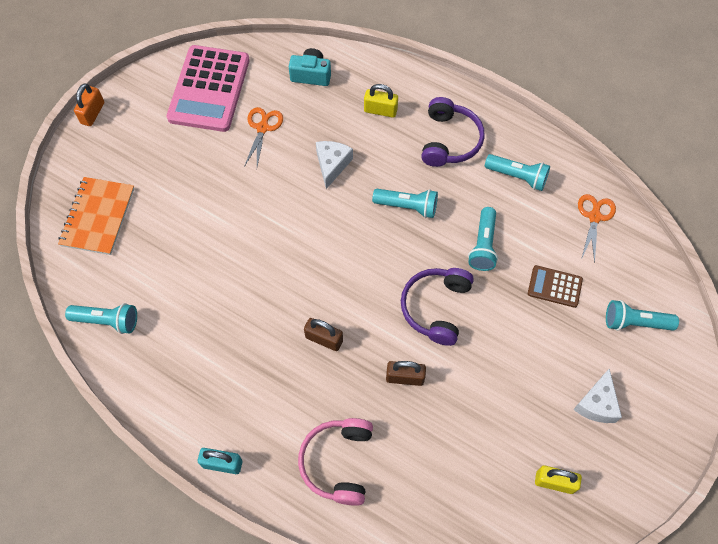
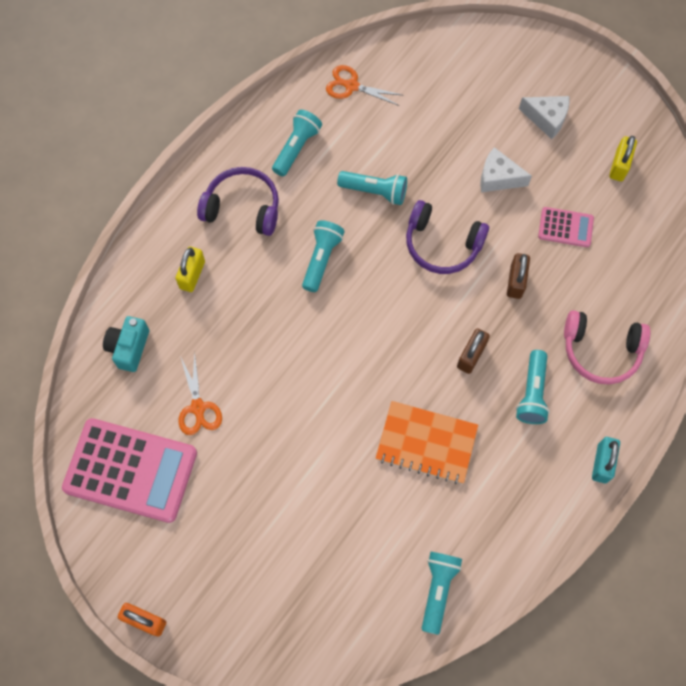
camera: 85 degrees left, 5 degrees up
(98, 217) = (300, 606): orange notebook -> orange notebook (426, 443)
(262, 128) = (198, 407): orange scissors -> orange scissors turned 120 degrees counterclockwise
(332, 165) = (259, 333): white cheese -> white cheese (498, 178)
(471, 425) = (565, 227): none -> pink calculator
(554, 286) = (426, 134): brown calculator -> none
(635, 322) = (467, 73): turquoise flashlight -> turquoise flashlight (532, 393)

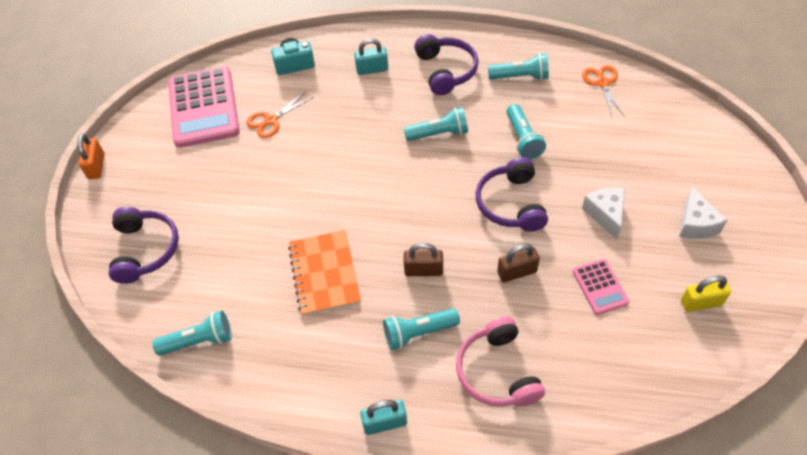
camera: 65 degrees right, 15 degrees down
(192, 275) = (372, 69): yellow padlock -> turquoise padlock
(297, 605) = (145, 250): none -> purple headphones

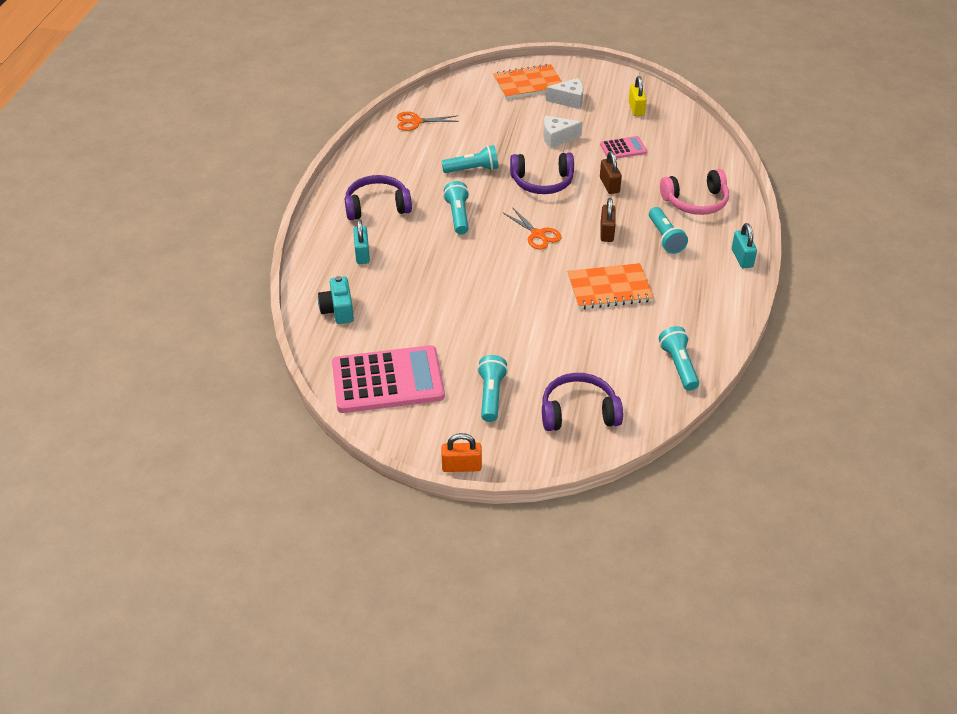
camera: 90 degrees left, 10 degrees down
(271, 120) = (418, 326): orange scissors -> orange scissors (537, 234)
(520, 77) = (397, 164): turquoise flashlight -> turquoise flashlight (491, 395)
(719, 179) = (528, 84): none -> orange notebook

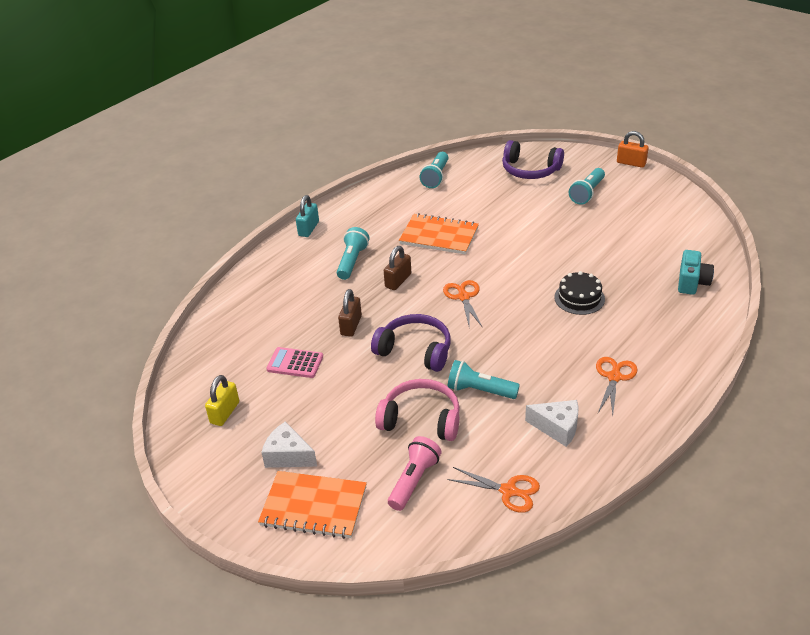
camera: 150 degrees left, 5 degrees down
(362, 254) = (650, 328): turquoise padlock -> none
(377, 206) = (614, 377): purple headphones -> orange scissors
(387, 380) = (665, 221): pink calculator -> none
(436, 263) = (579, 298): none -> black cake
(458, 216) = (530, 339): turquoise flashlight -> none
(478, 110) = (414, 481): none -> pink flashlight
(557, 138) = (352, 402): white cheese -> white cheese (557, 427)
(695, 202) = (289, 284): pink headphones -> pink headphones (421, 419)

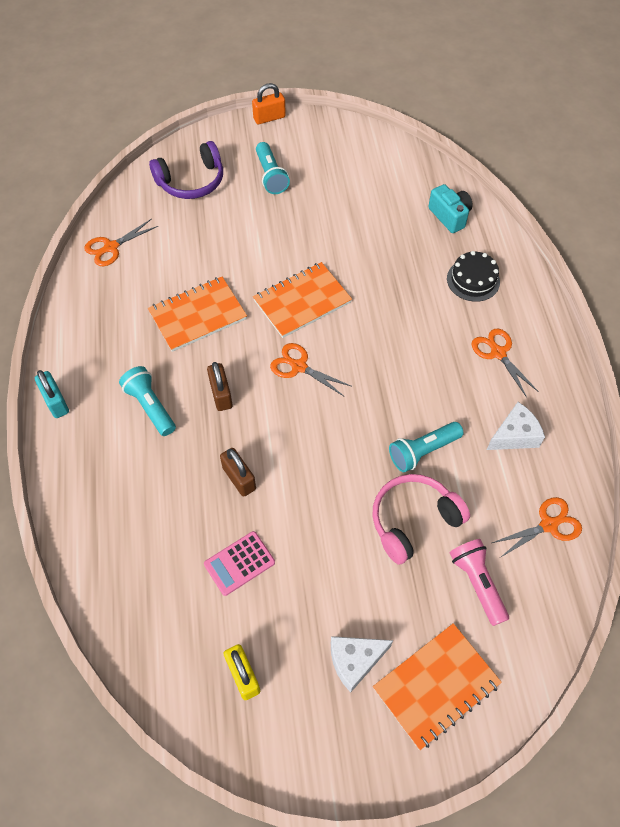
camera: 50 degrees left, 20 degrees up
(415, 350) = (326, 456): purple headphones -> none
(436, 177) = (111, 247): turquoise flashlight -> orange scissors
(513, 267) = (302, 301): none -> orange notebook
(579, 298) = (389, 295): black cake -> black cake (473, 280)

